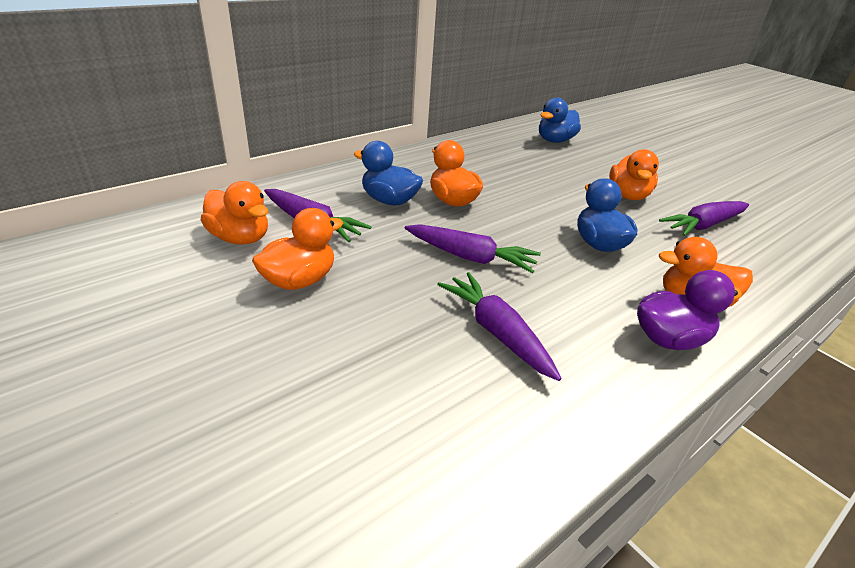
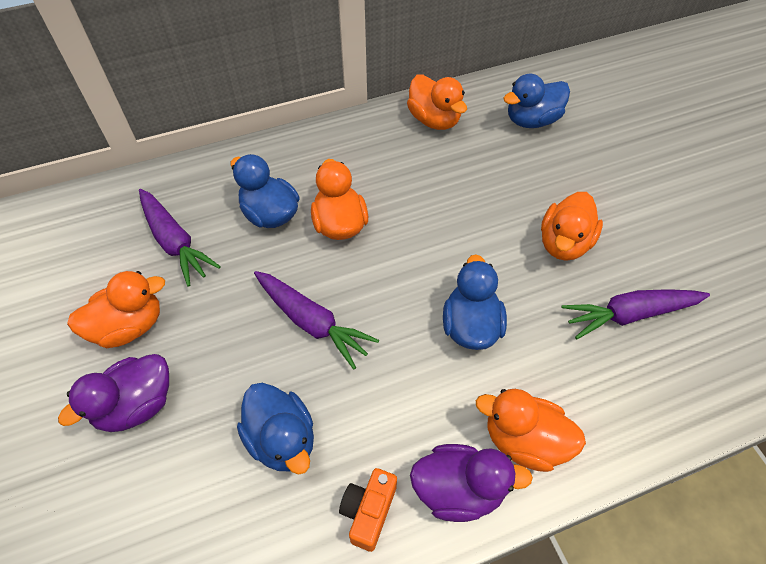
camera: 20 degrees right, 20 degrees up
(240, 238) = (98, 253): orange duck -> orange duck (434, 120)
(340, 332) = (136, 405): none -> purple duck
(497, 332) = (282, 439): purple carrot -> blue duck
(609, 367) = (368, 511): none -> orange camera

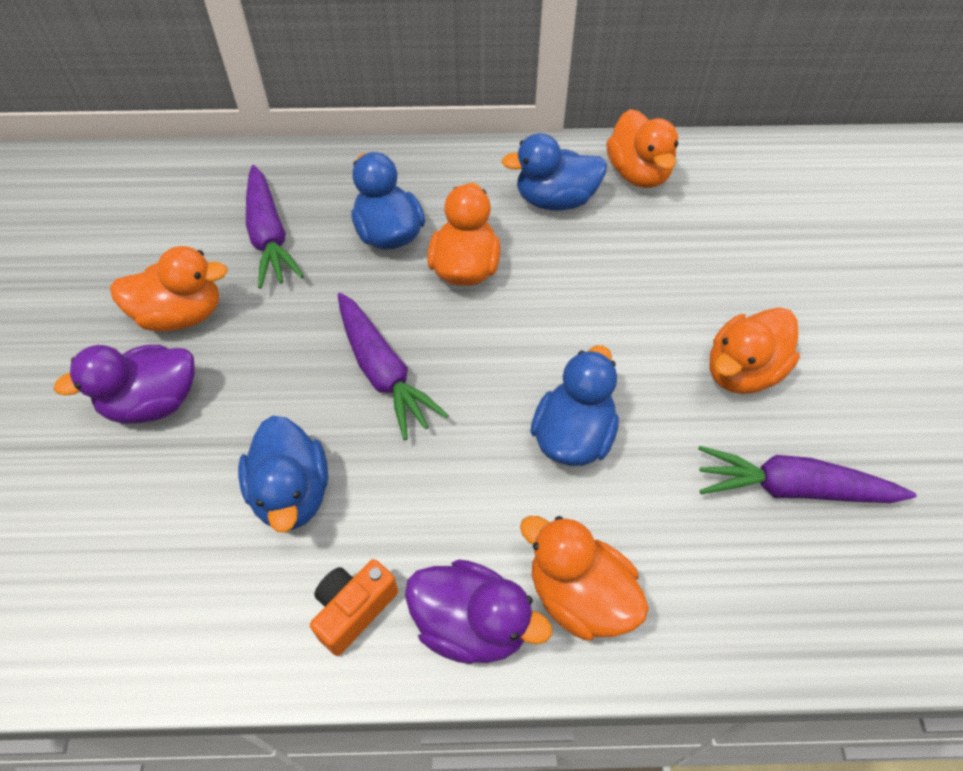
camera: 20 degrees right, 0 degrees up
(532, 120) = (768, 206): blue duck -> blue duck (555, 200)

